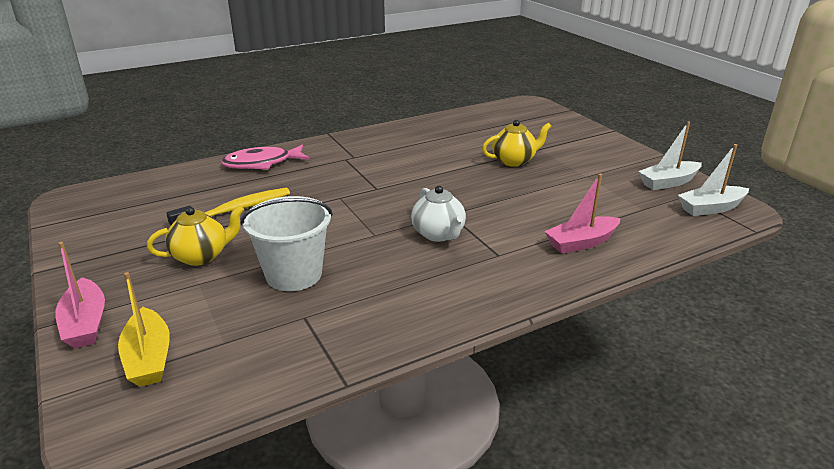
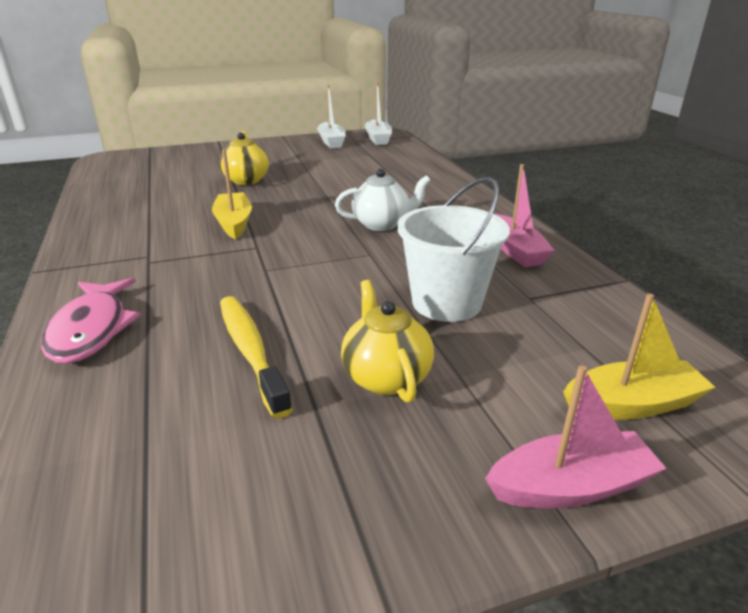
camera: 80 degrees left, 0 degrees up
(416, 173) = (234, 223): none -> yellow boat
(581, 243) = (415, 177): pink boat -> pink boat (515, 250)

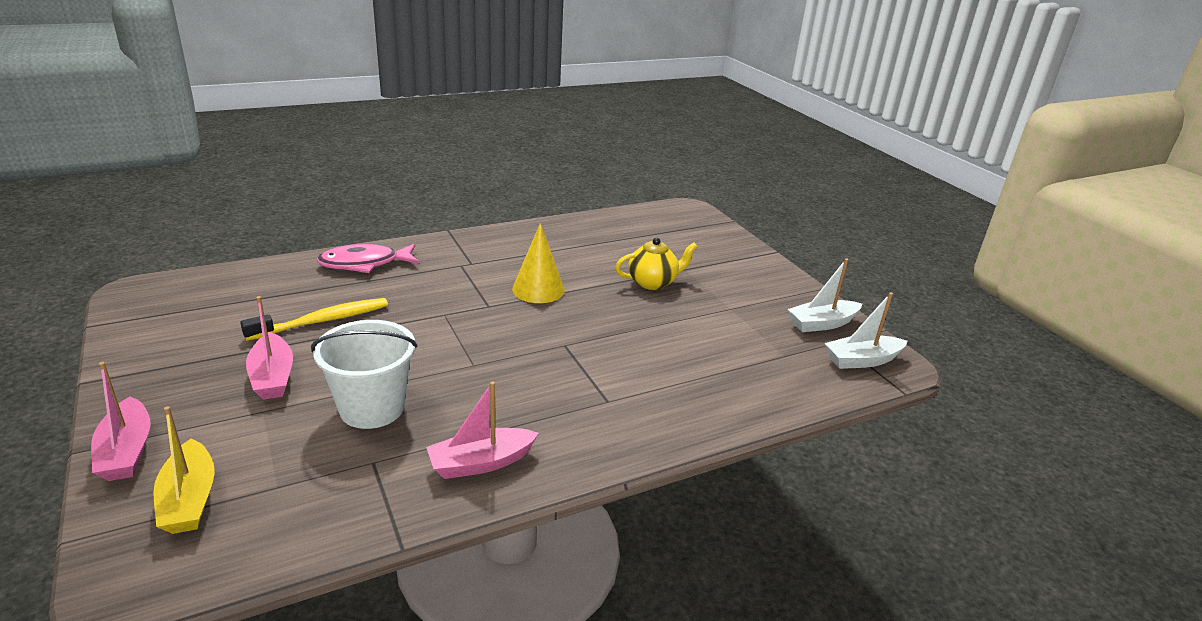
camera: 80 degrees right, 0 degrees up
(234, 223) = (538, 289): yellow boat -> yellow cone
(382, 224) = (546, 370): white teapot -> none
(386, 377) = (272, 377): yellow teapot -> pink boat

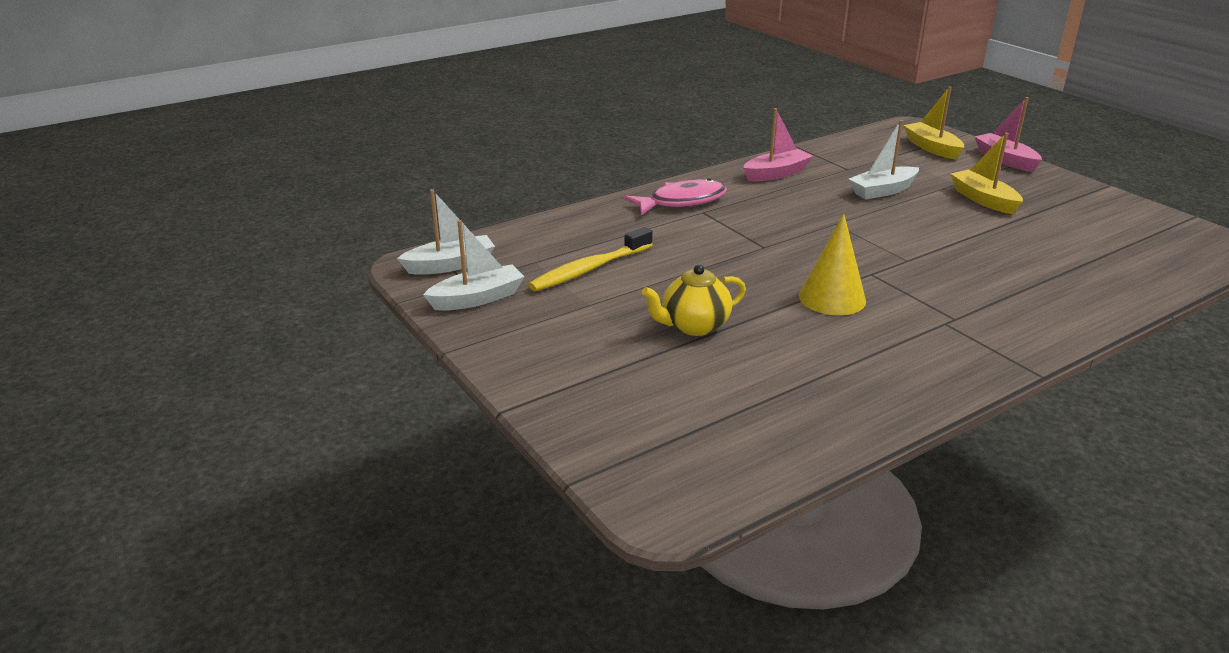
camera: 175 degrees right, 0 degrees up
(272, 377) = (983, 200): pink boat -> yellow boat
(323, 321) = (1012, 240): yellow toothbrush -> yellow toothbrush (589, 269)
(364, 264) = (1068, 304): pink fish -> pink fish (682, 202)
(372, 408) = (883, 191): white bucket -> white boat

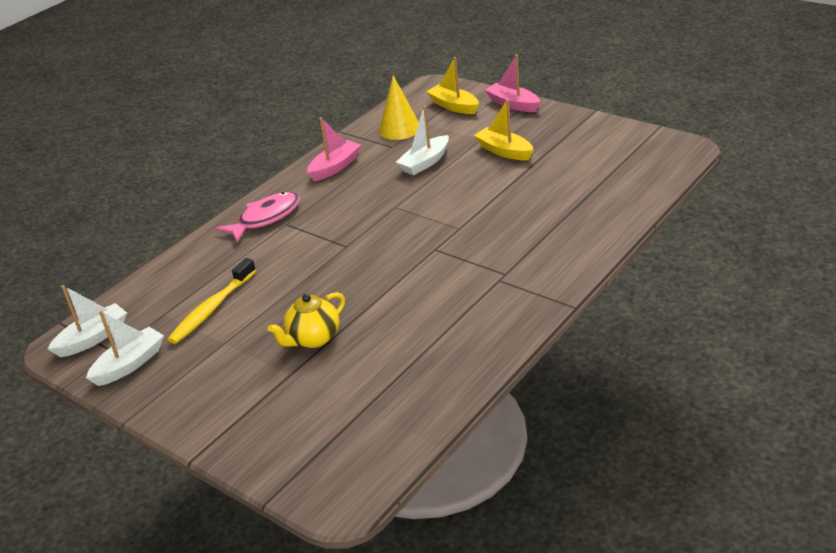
camera: 15 degrees left, 5 degrees up
(832, 298) = (411, 281): yellow cone -> yellow cone (399, 129)

